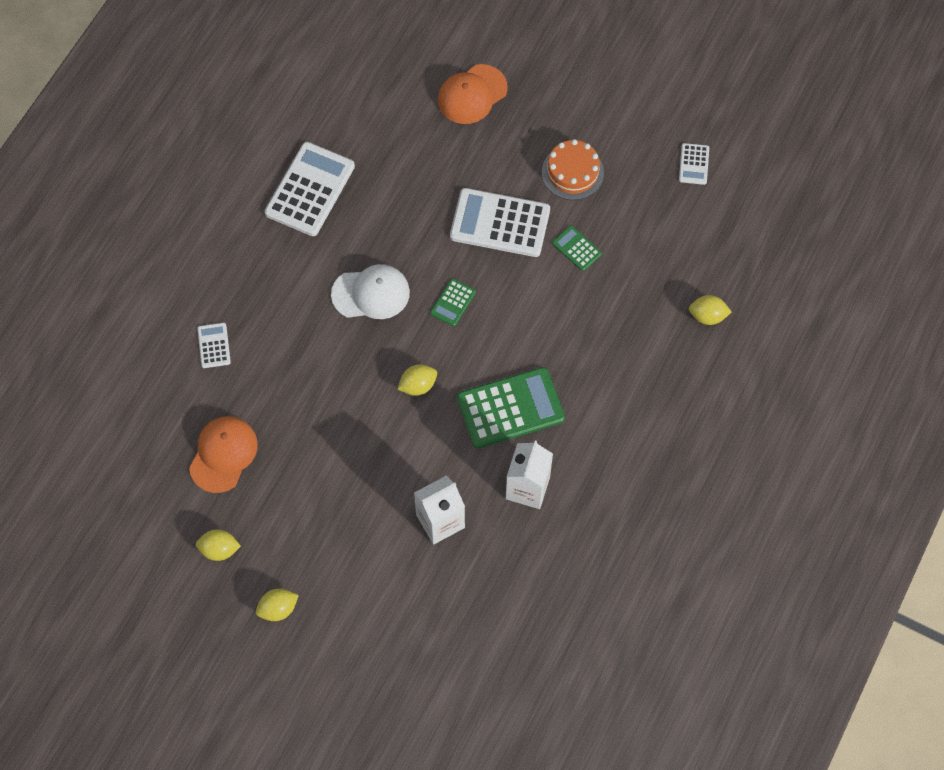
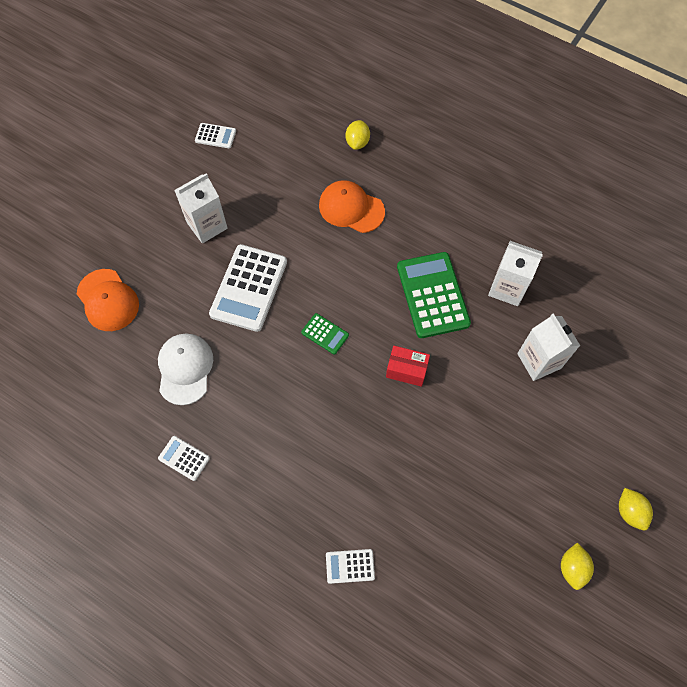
camera: 85 degrees left, 0 degrees up
(223, 454) = (471, 560): orange cap -> orange cap (351, 208)
(310, 189) = (184, 458): white calculator -> white calculator, size x0.48
(371, 293) = (307, 406): white cap -> white cap (185, 369)
(418, 385) = (406, 370): yellow lemon -> red box
(572, 172) = (207, 225): orange cake -> white carton
(576, 248) = (283, 229): green calculator -> none

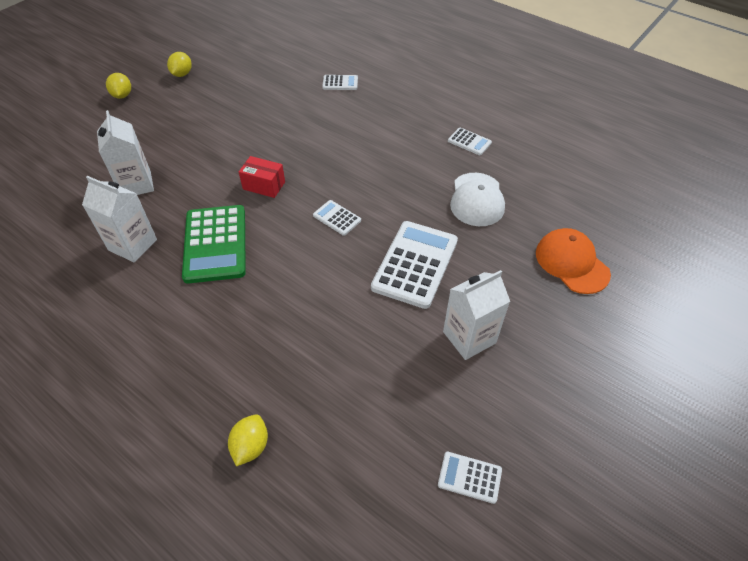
camera: 175 degrees left, 15 degrees down
(325, 334) = (337, 218): green calculator -> white calculator
(351, 208) = (282, 345): orange cap -> none

